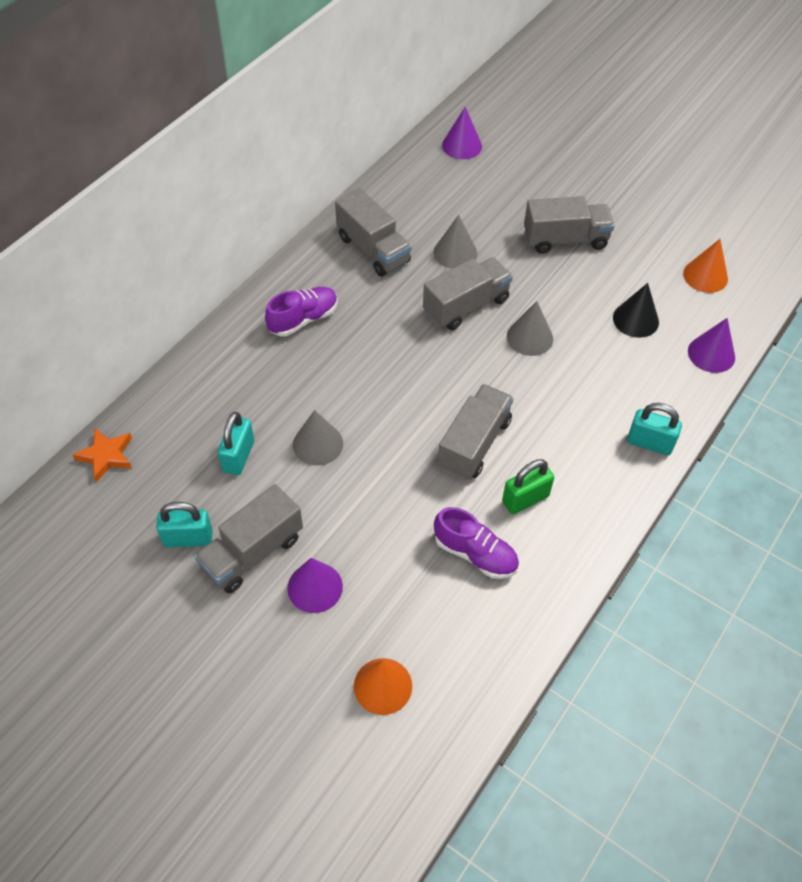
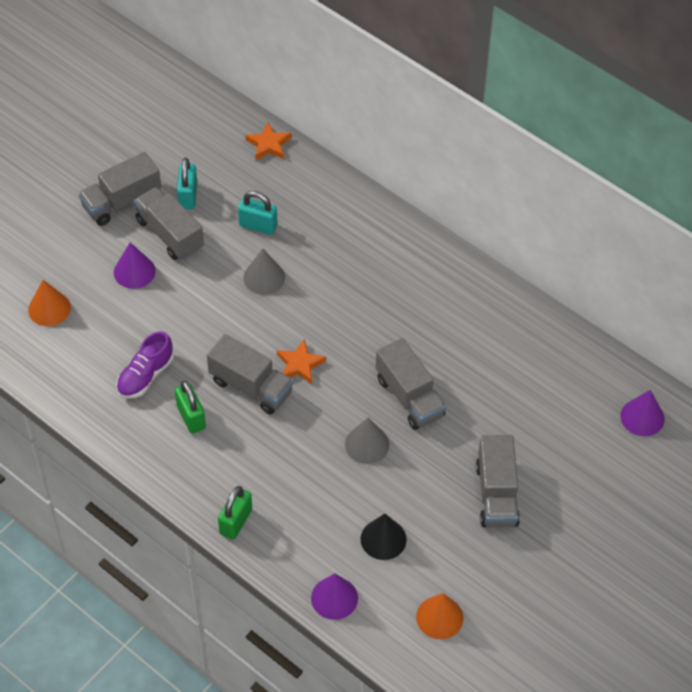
camera: 95 degrees right, 0 degrees up
(303, 319) = (400, 271): purple shoe -> none
(373, 249) = (486, 328): grey truck -> grey truck (122, 202)
(438, 401) = (300, 364): none -> orange star
(455, 252) = (480, 395): grey cone -> none
(649, 443) = (236, 522): turquoise padlock -> green padlock

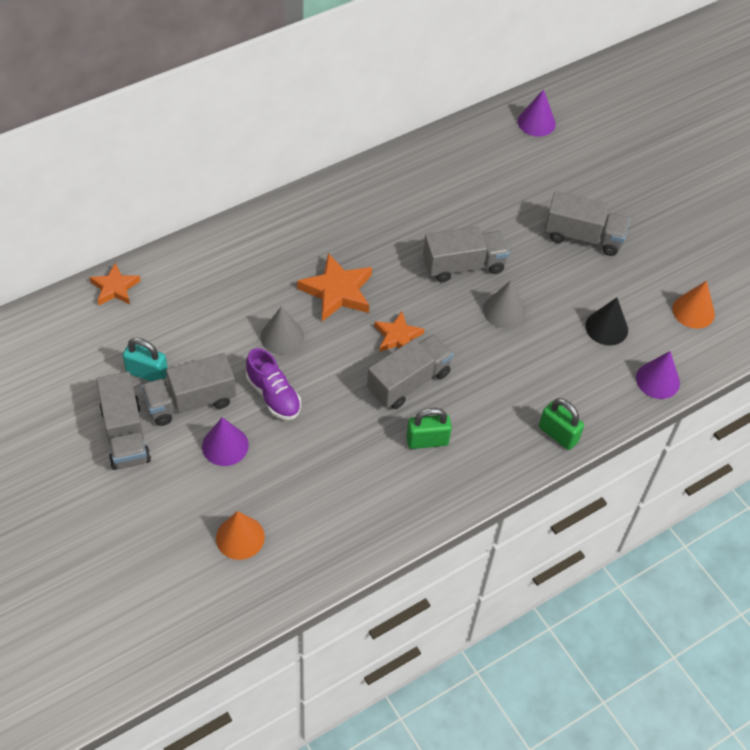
camera: 75 degrees left, 0 degrees up
(145, 376) = (363, 468): purple shoe -> purple shoe (273, 395)
(258, 225) = (215, 324): turquoise padlock -> none
(333, 304) = (337, 291): none -> orange star

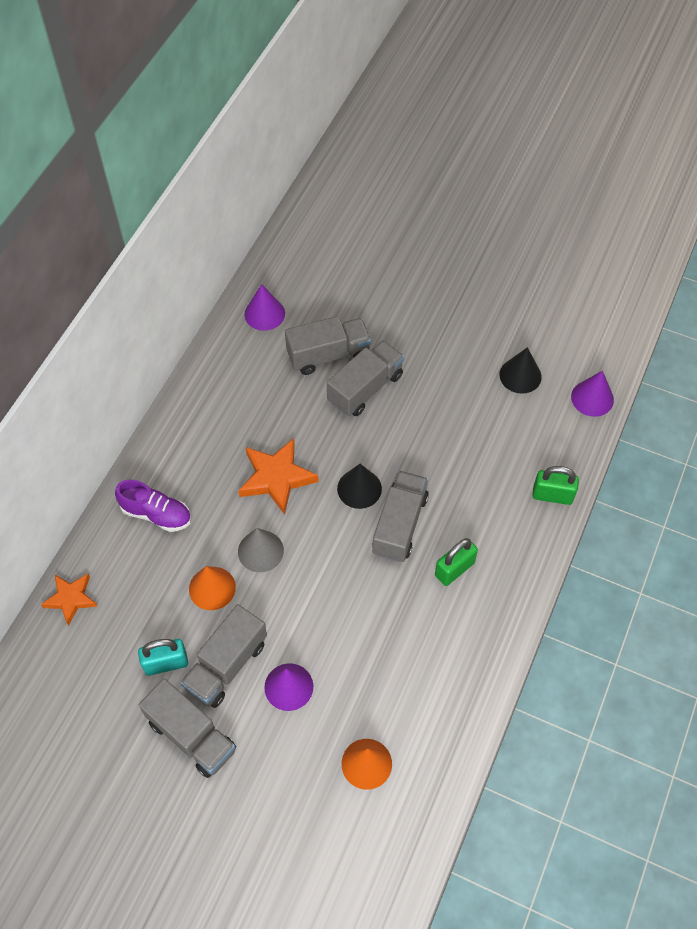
camera: 30 degrees left, 5 degrees up
(273, 395) = (295, 611): purple shoe -> purple shoe (156, 514)
(397, 336) = (359, 488): orange star -> black cone
(504, 311) = (429, 410): grey cone -> none
(536, 122) = (327, 218): purple cone -> purple cone (264, 313)
(583, 237) = (442, 304): grey truck -> grey truck (328, 355)
(693, 311) = (575, 320): orange cone -> orange cone (212, 588)

